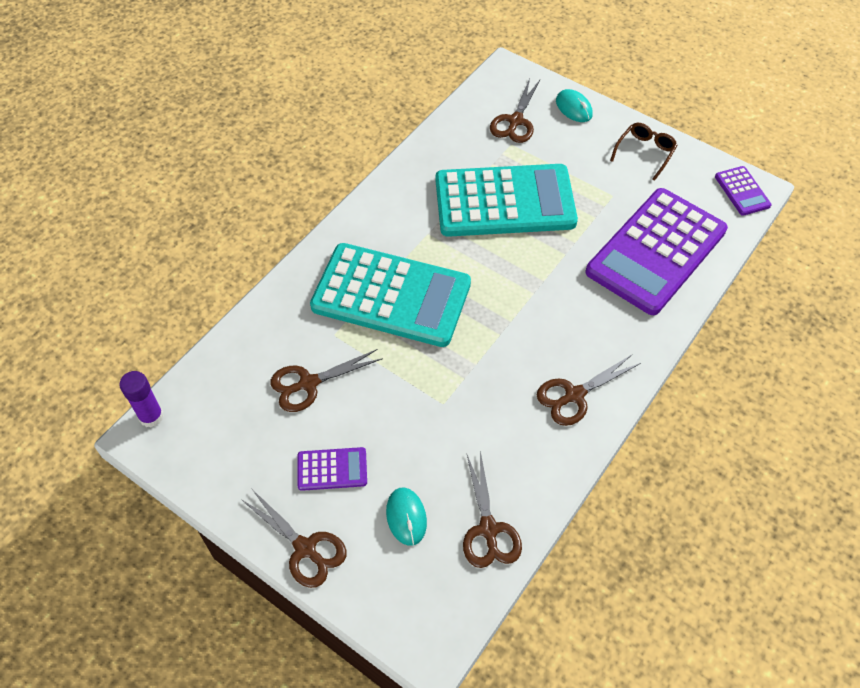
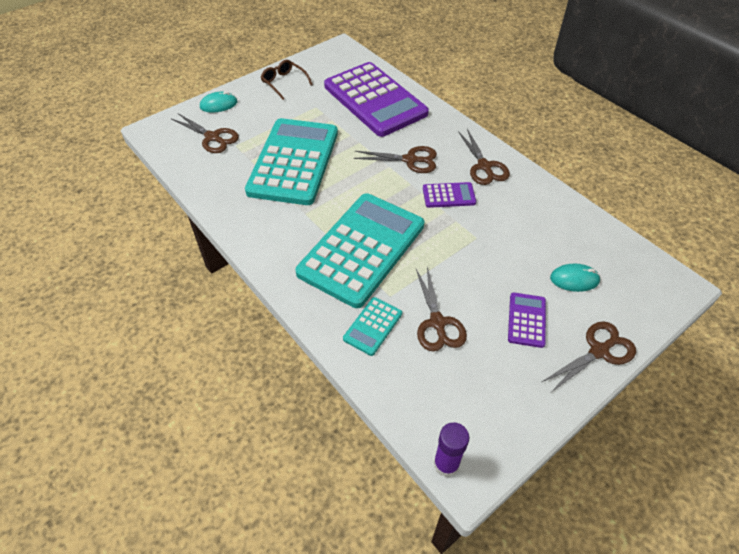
camera: 75 degrees left, 5 degrees down
(291, 327) = (372, 326): none -> turquoise calculator
(488, 529) = (587, 234): brown scissors -> brown scissors (410, 160)
(742, 191) = (340, 52): purple calculator -> purple calculator (448, 195)

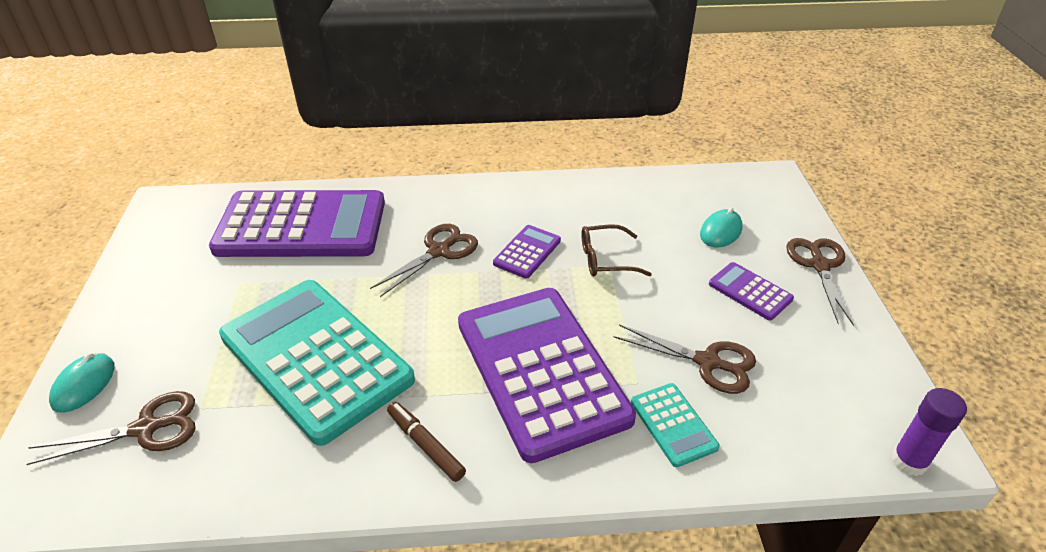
camera: 55 degrees left, 10 degrees down
(276, 231) = (425, 445): none -> brown marker
(284, 83) = (147, 289): brown glasses -> brown glasses (606, 259)
(362, 249) = (541, 370): turquoise calculator -> purple calculator
(484, 166) = (512, 204): brown scissors -> none

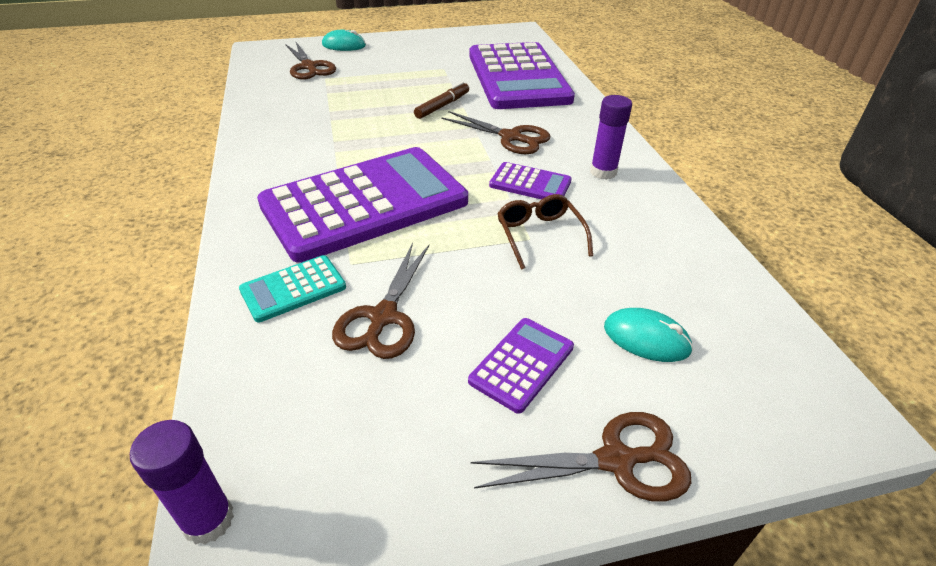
camera: 80 degrees right, 0 degrees up
(316, 358) = (371, 105): turquoise calculator -> none
(425, 445) = (284, 157): brown marker -> brown marker (442, 106)
(518, 207) = (603, 172): none -> purple glue stick

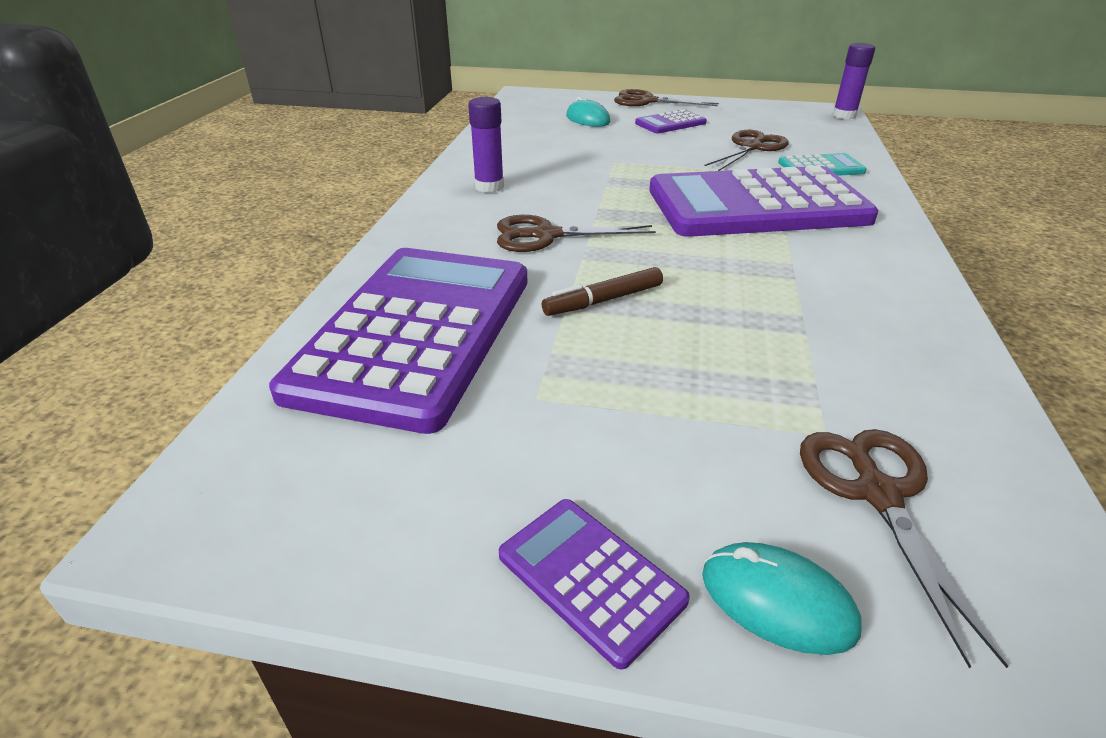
camera: 155 degrees left, 5 degrees down
(511, 137) = (546, 235): brown scissors -> brown scissors turned 60 degrees counterclockwise
(530, 183) = (574, 191): purple calculator -> purple calculator (590, 578)
(540, 235) = (604, 161): brown glasses -> none

